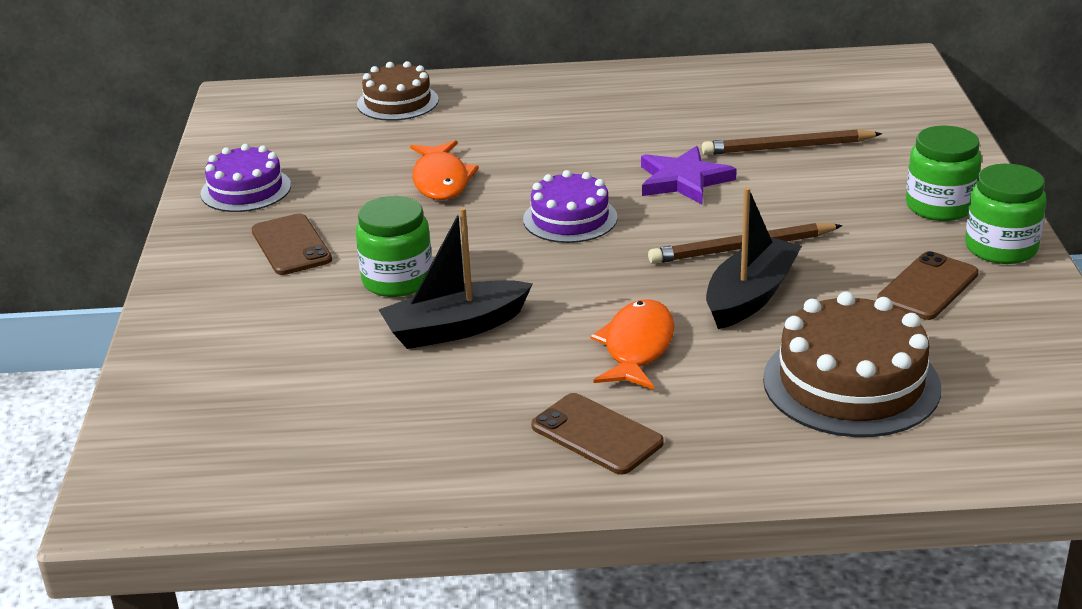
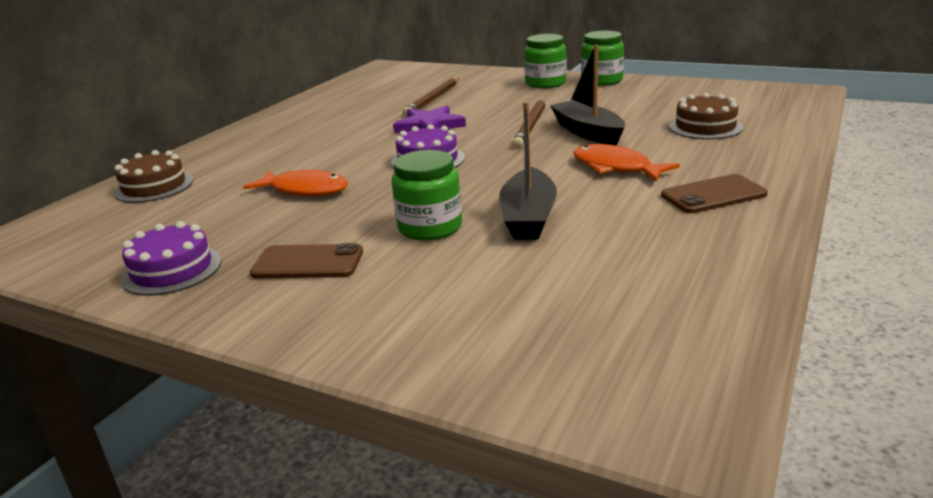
camera: 60 degrees left, 5 degrees down
(851, 383) = (705, 127): brown cake -> brown cake, size x0.65
(927, 287) = (623, 98): brown phone -> none

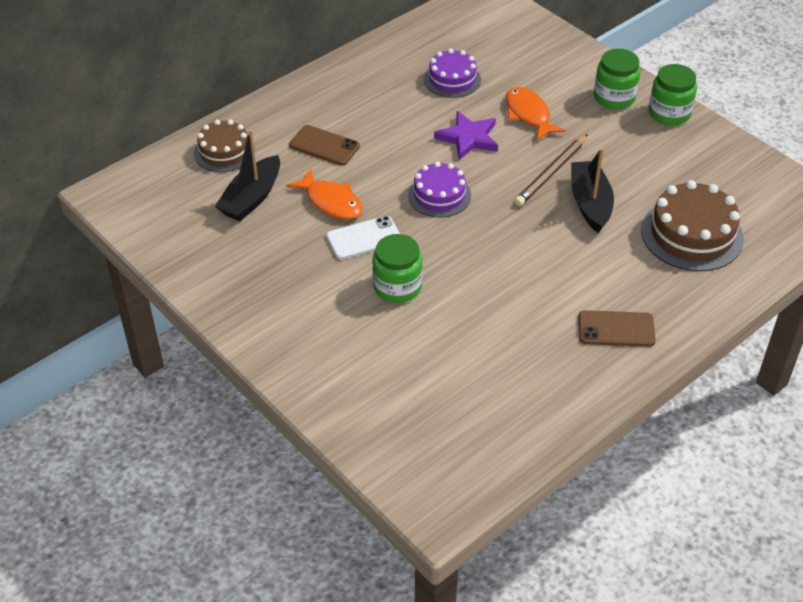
camera: 20 degrees right, 20 degrees up
(172, 270) = (217, 267): purple cake -> purple cake (452, 79)
(308, 263) = (303, 294): brown phone -> brown phone (324, 146)
(361, 204) = (364, 238): none -> white phone
(433, 99) = (496, 88): brown pencil -> none
(528, 217) = (469, 302): black boat -> black boat (252, 198)
(615, 168) = (573, 265): orange fish -> orange fish (528, 114)
(705, 127) = (692, 234): brown cake -> brown cake, size x1.55

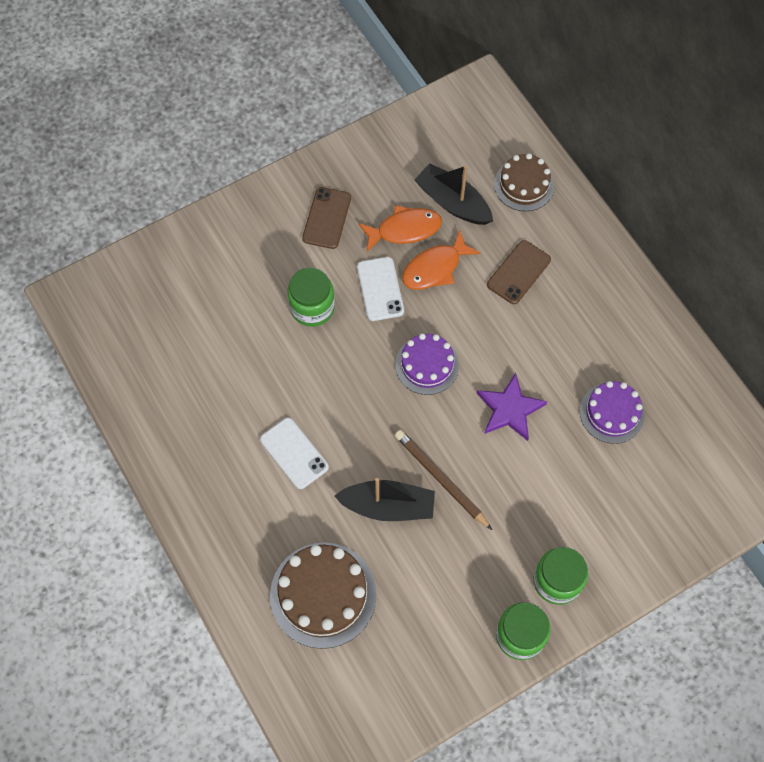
camera: 100 degrees right, 20 degrees up
(528, 114) = (539, 479): orange fish -> orange fish (404, 229)
(562, 275) = (294, 453): none -> white phone
(616, 329) = (216, 483): brown phone -> brown phone (326, 218)

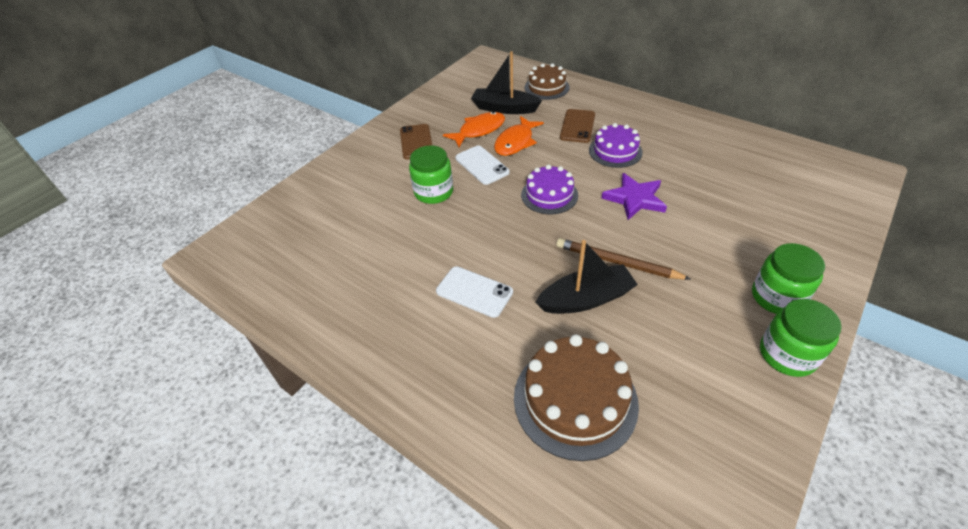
camera: 20 degrees left, 20 degrees down
(612, 413) = (711, 175): purple cake -> purple cake (615, 151)

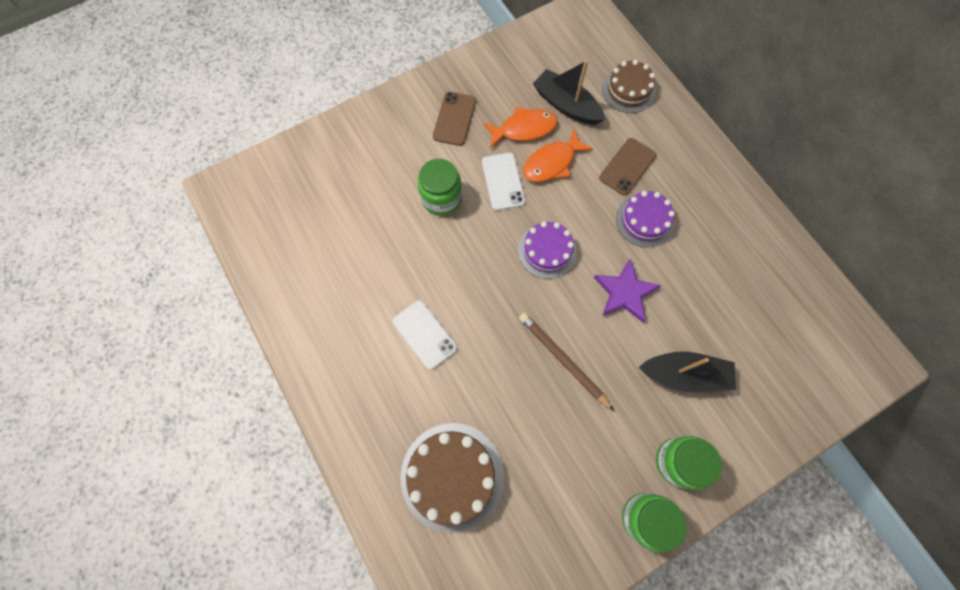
camera: 20 degrees right, 25 degrees up
(586, 299) = (513, 386): black boat -> black boat (684, 374)

